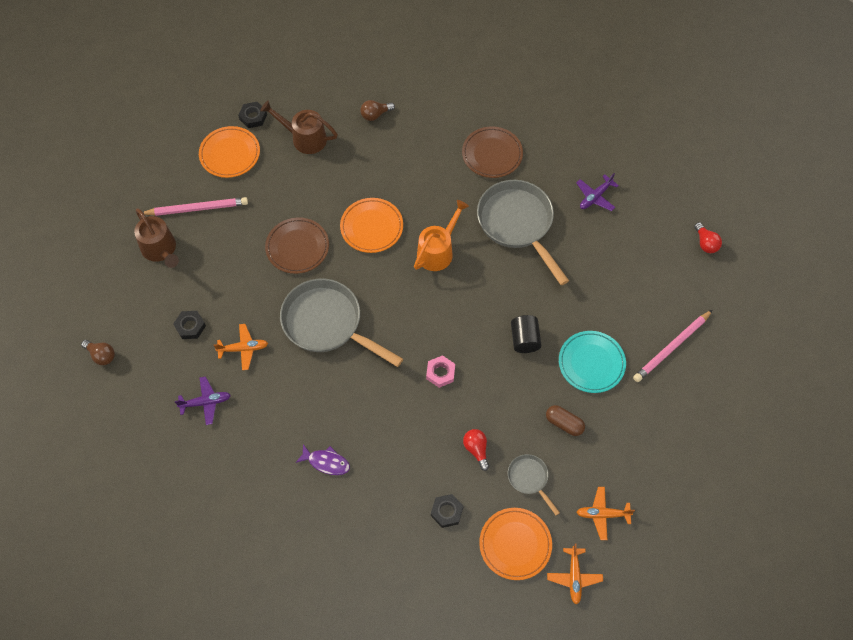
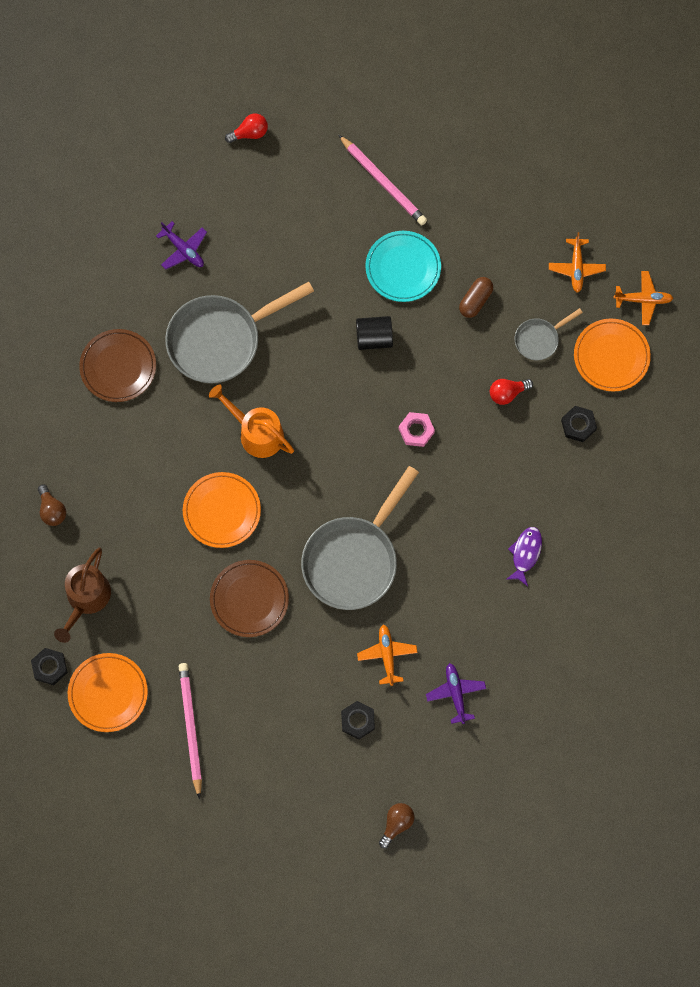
camera: 90 degrees left, 10 degrees up
(160, 250) = (250, 768): brown watering can -> none

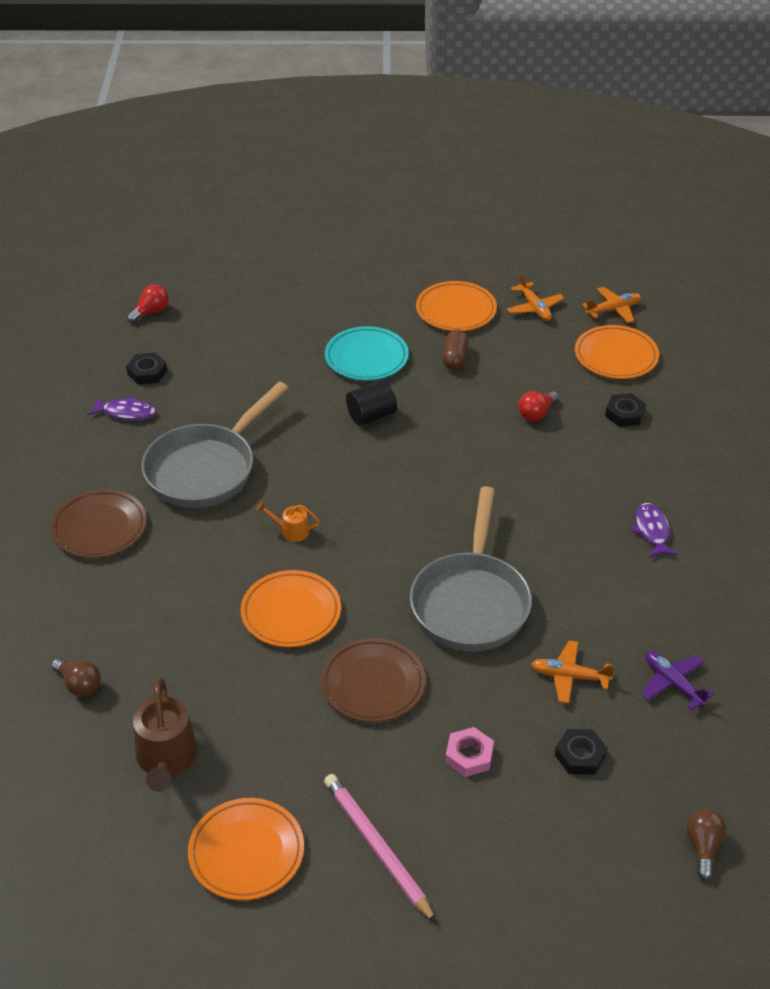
camera: 25 degrees left, 30 degrees down
(49, 667) = (152, 854): black nut -> black nut (147, 372)
(183, 250) = (126, 413): purple plane -> purple fish
(256, 433) = (291, 531): orange watering can -> orange watering can, size x0.52
(383, 182) = (306, 306): pink pencil -> none
(387, 655) = (569, 676): orange plane -> orange plane turned 45 degrees counterclockwise
(416, 430) = (464, 472): pink nut -> pink nut (469, 755)
(507, 242) = (456, 310): none -> orange plate
(539, 339) = (538, 366): grey pan -> none

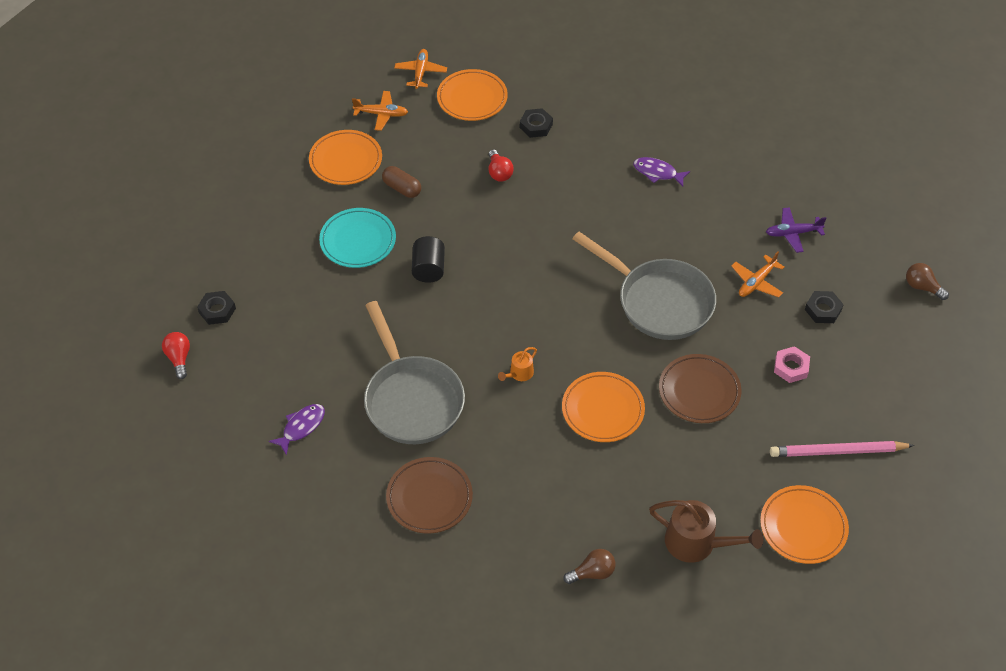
camera: 60 degrees left, 10 degrees up
(147, 372) = (260, 392): black nut -> black nut (217, 310)

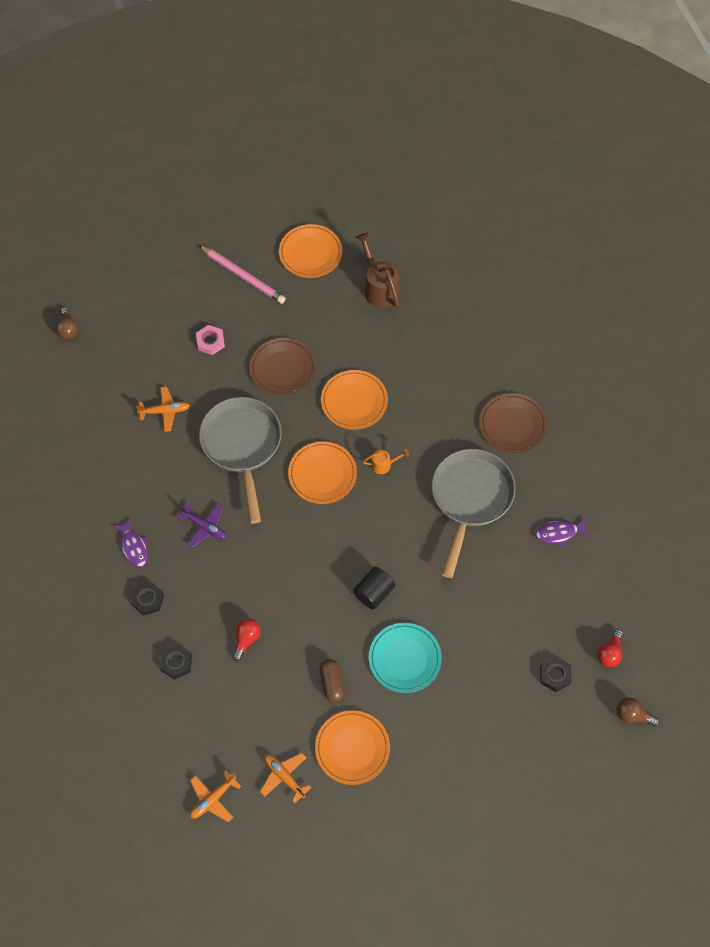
camera: 140 degrees left, 10 degrees up
(472, 98) = (197, 734): orange plate -> orange plate (322, 474)
(592, 573) = (454, 314): brown light bulb -> brown light bulb (633, 715)
(793, 233) = (100, 427): purple plane -> purple plane (205, 527)
(823, 310) = (147, 361): black nut -> black nut (147, 600)

